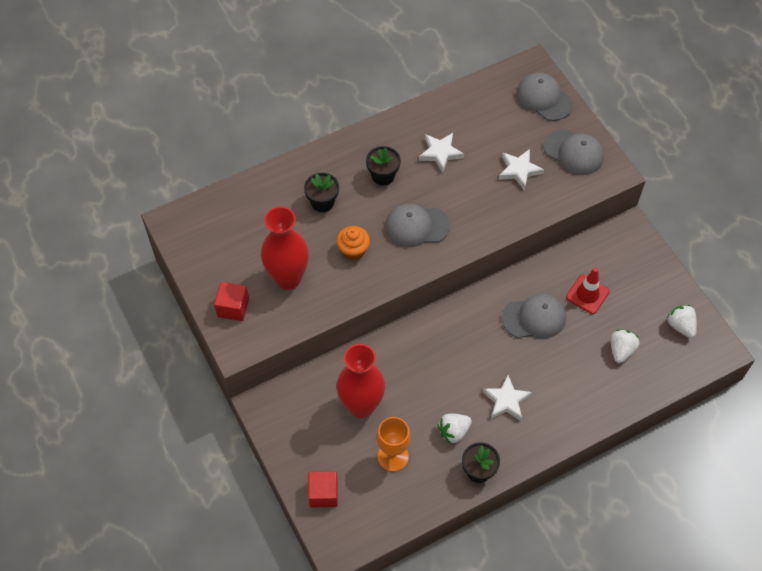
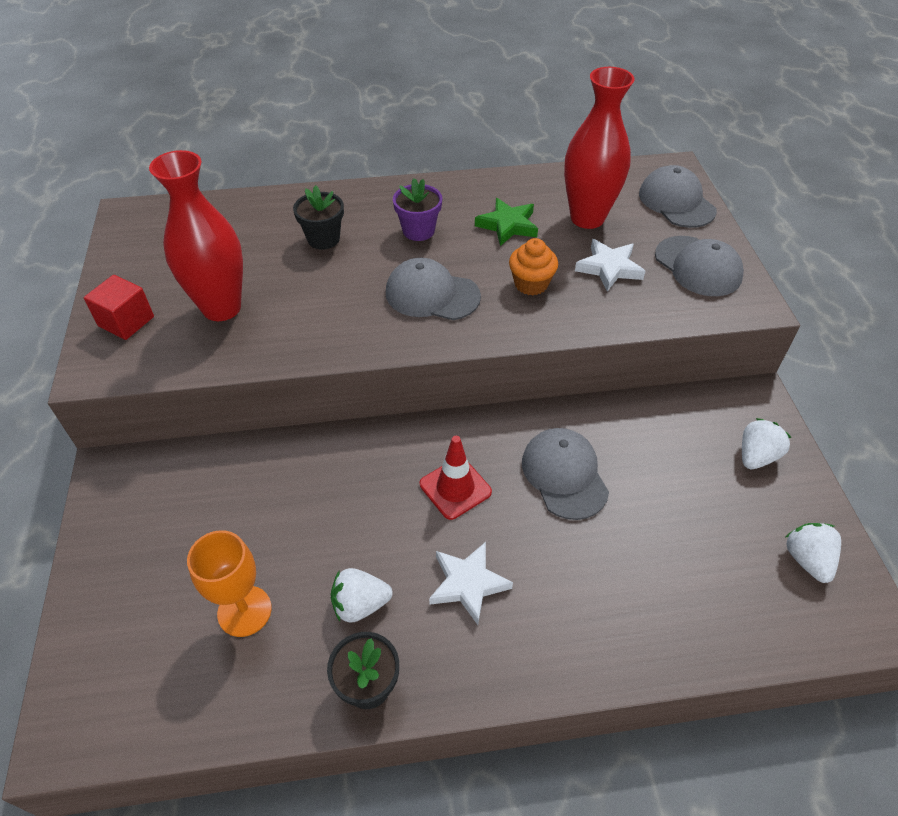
camera: 20 degrees right, 10 degrees down
(323, 494) = (104, 632): red cube -> none
(353, 250) = (329, 299): orange cupcake -> orange cupcake (531, 284)
(361, 406) = (244, 518): red vase -> red vase (587, 218)
(383, 176) = (418, 231): black flower pot -> purple flower pot
(440, 153) = (508, 225): white star -> green star
(534, 318) = (564, 475): grey cap -> grey cap turned 120 degrees counterclockwise
(587, 294) = (661, 466): red traffic cone -> red traffic cone (455, 488)
(621, 350) = (691, 566): white strawberry -> white strawberry (756, 456)

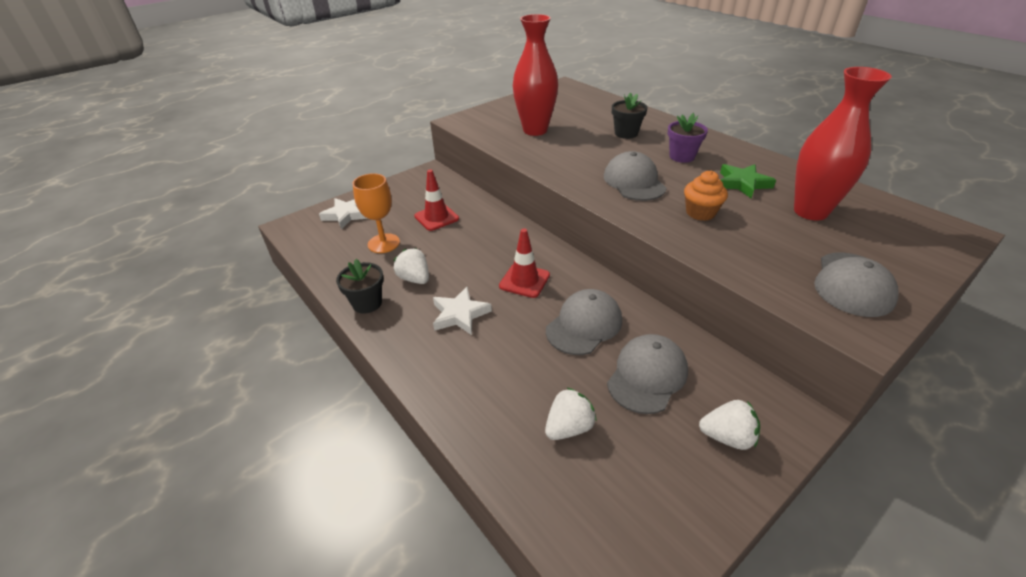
camera: 60 degrees right, 10 degrees down
(126, 321) = (496, 114): red cube -> none
(241, 517) = (436, 217): none -> red traffic cone
(609, 268) = (772, 240): white star -> white star (346, 215)
(676, 202) = (915, 247): grey cap -> grey cap (647, 375)
(807, 560) = (648, 514): white strawberry -> white strawberry (569, 427)

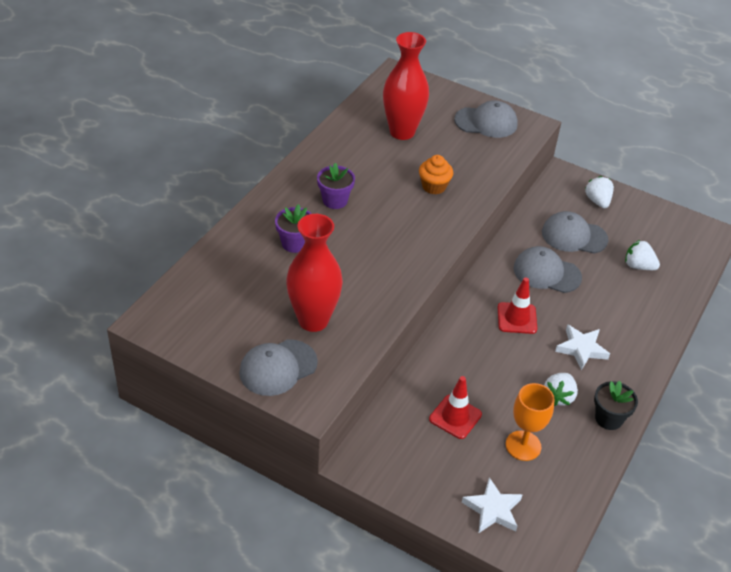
camera: 115 degrees left, 5 degrees up
(626, 133) = (294, 243): black flower pot -> purple flower pot
(634, 182) = (400, 228): grey cap -> grey cap (278, 367)
(742, 183) = (372, 164): green star -> none

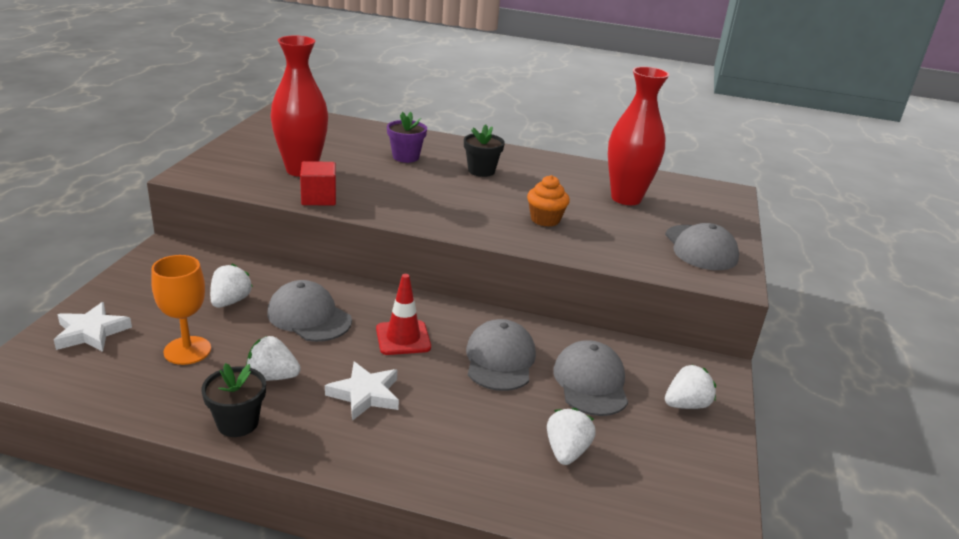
camera: 75 degrees right, 15 degrees down
(278, 367) = (235, 159): grey cap -> grey cap (309, 316)
(335, 200) = (481, 171): purple flower pot -> black flower pot
(377, 315) = (319, 198): none -> red cube
(455, 417) = (230, 301): red traffic cone -> white strawberry

